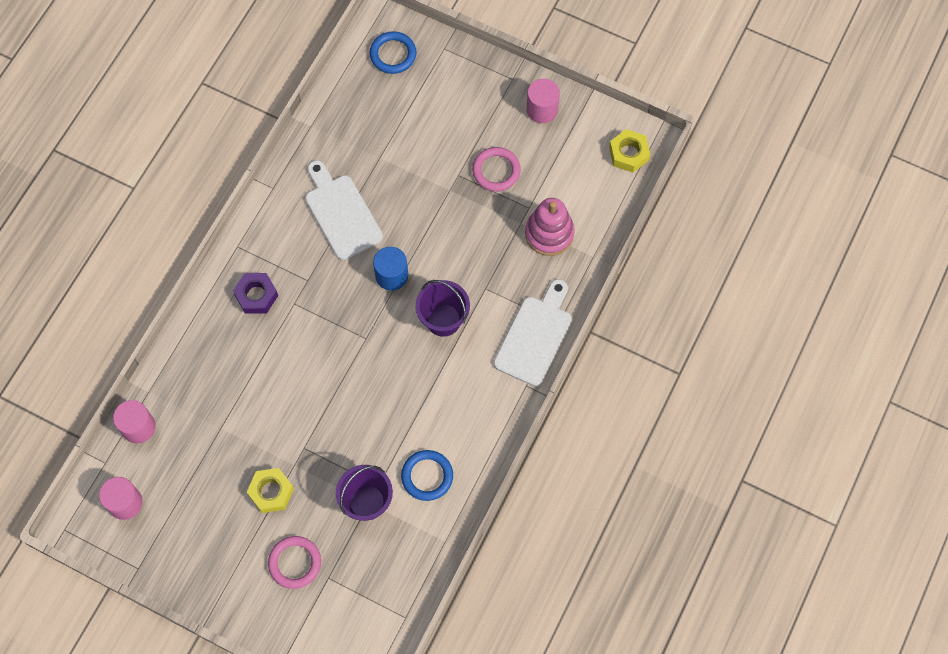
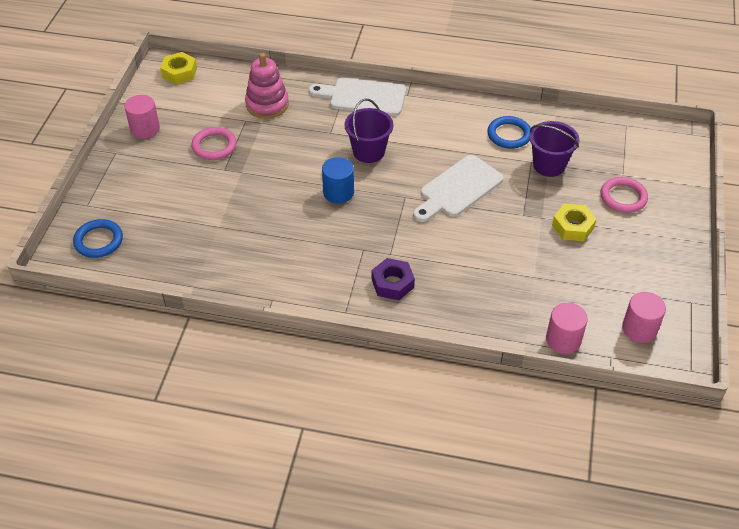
camera: 105 degrees left, 20 degrees down
(341, 213) = (285, 241): white cutting board -> white cutting board (458, 189)

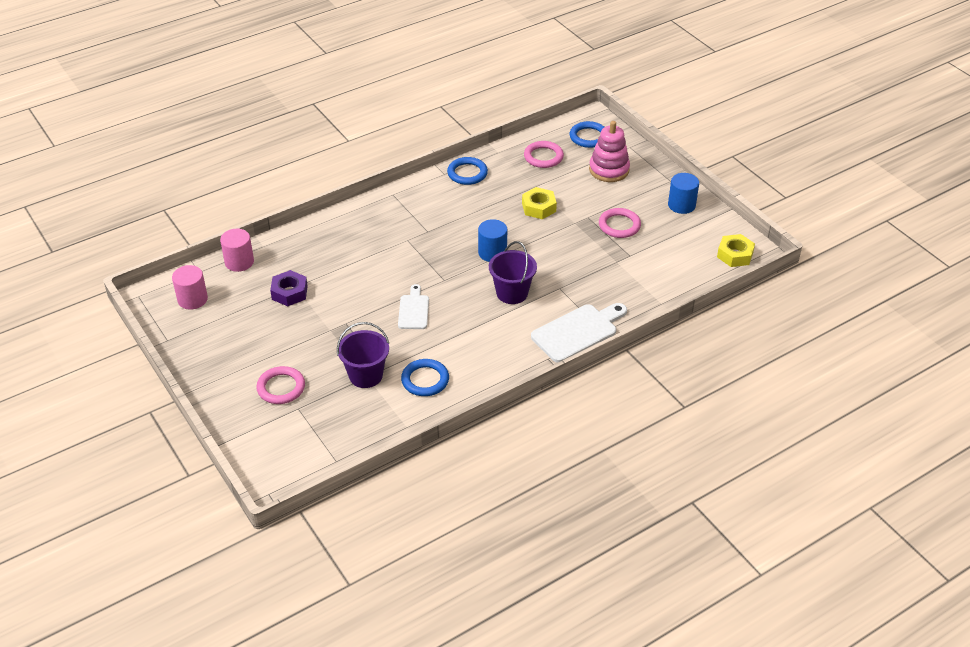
camera: 135 degrees right, 5 degrees down
(145, 129) = (681, 205): pink cylinder -> blue cylinder
(166, 250) = (543, 157): none -> pink ring
(252, 284) = (467, 173): none -> blue ring
(267, 104) = (635, 276): pink stacking toy -> pink stacking toy (609, 170)
(392, 283) = (384, 225): purple nut -> purple nut (289, 292)
(458, 189) = (413, 310): white cutting board -> white cutting board, size x0.61
(572, 227) = (300, 338): yellow nut -> yellow nut (539, 207)

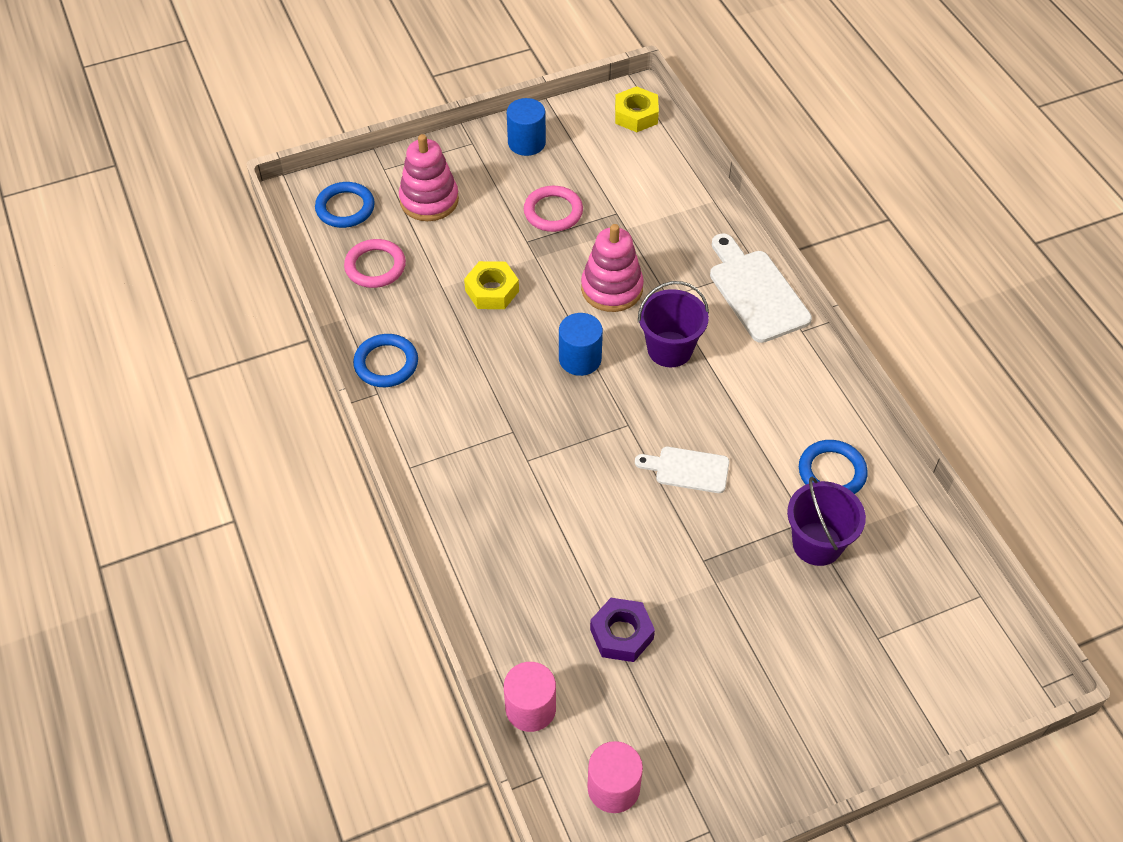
camera: 80 degrees left, 10 degrees up
(281, 388) = (834, 658): pink ring -> none
(558, 260) = (611, 288): none -> pink stacking toy

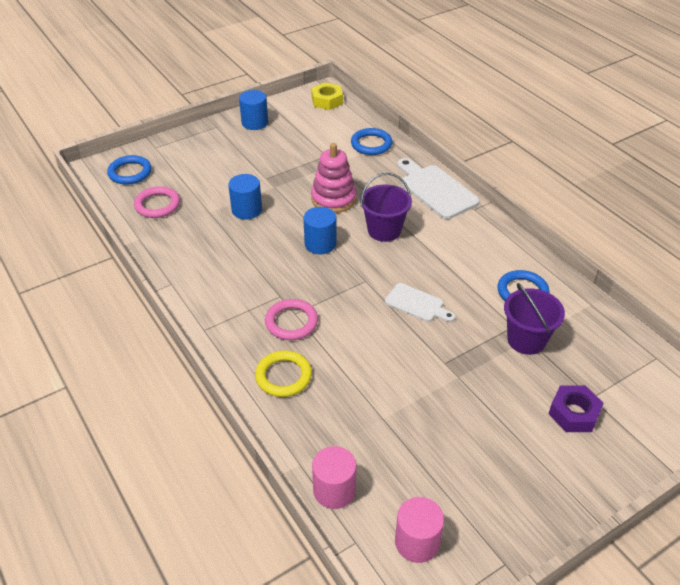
camera: 10 degrees left, 10 degrees down
(386, 363) = (175, 264): blue ring -> blue ring (371, 144)
(429, 200) = (191, 162): pink stacking toy -> none
(492, 291) = (246, 210): yellow nut -> blue cylinder
(497, 548) = (283, 376): none -> yellow ring
(553, 212) = (281, 159): pink ring -> pink ring (291, 322)
(621, 634) = (395, 423): purple nut -> purple nut (574, 413)
(687, 469) = (417, 304): white cutting board -> white cutting board turned 150 degrees counterclockwise

